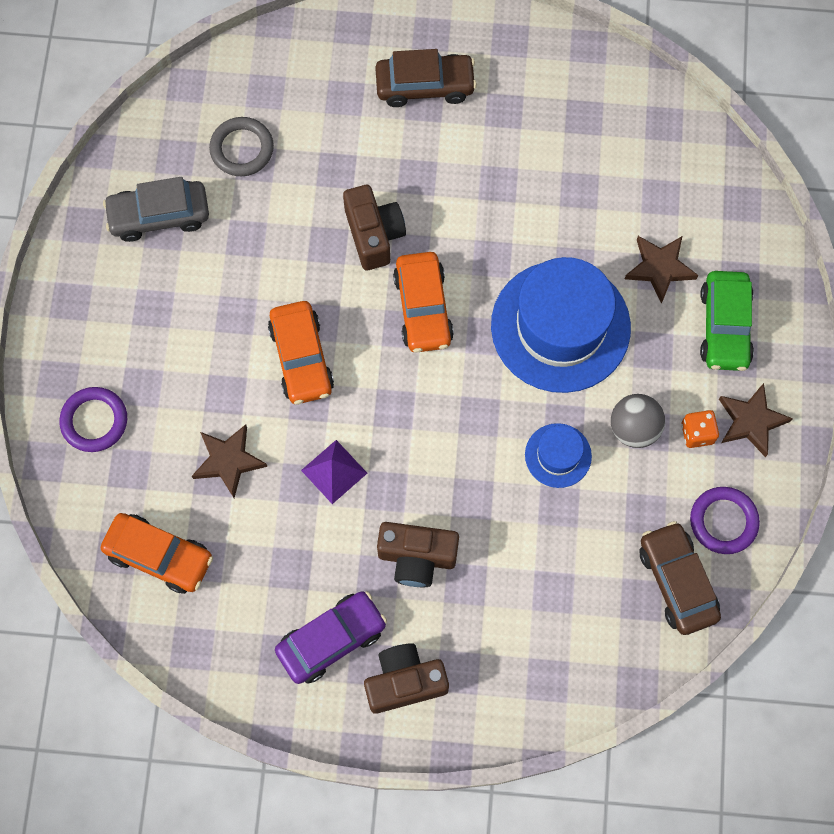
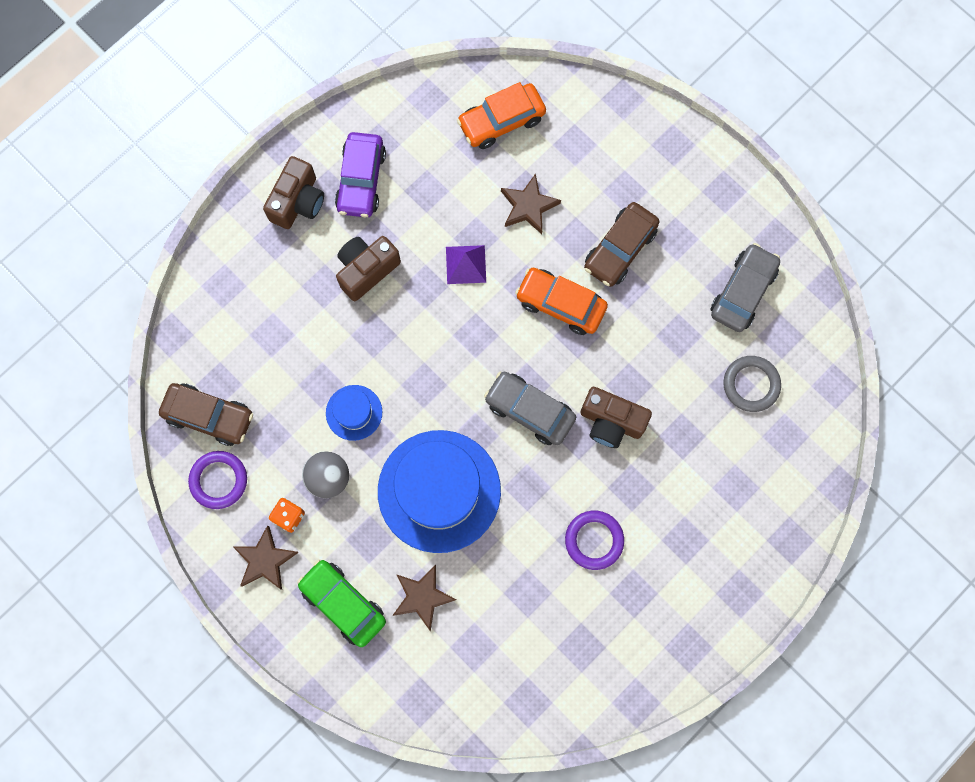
camera: 130 degrees right, 5 degrees up
(94, 421) = (625, 146): purple ring -> purple ring (594, 540)
(423, 308) = (529, 411): orange car -> grey car
(425, 85) = (700, 553): brown car -> brown car (620, 249)

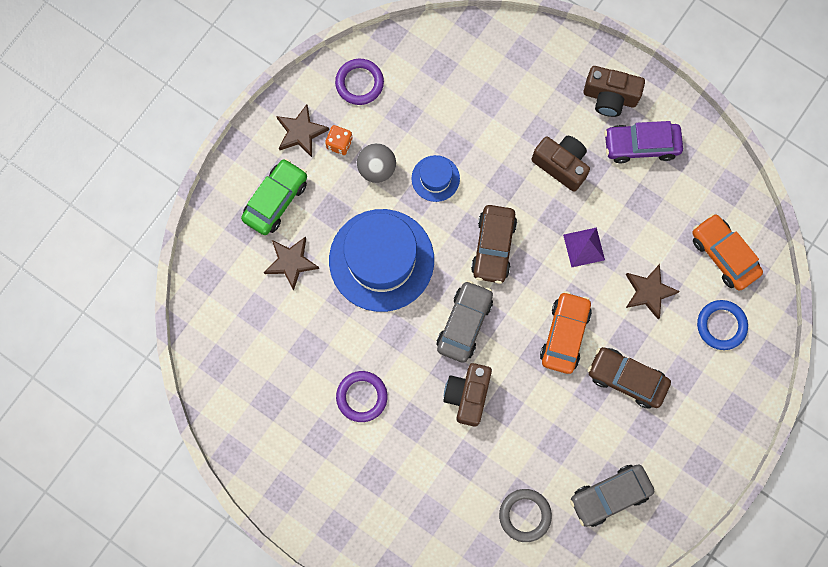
camera: 80 degrees right, 0 degrees up
(209, 416) = (411, 65): brown car -> brown car (493, 247)
(578, 140) = (721, 325): none -> blue ring
(742, 292) = (610, 496): grey car -> grey car turned 135 degrees clockwise

